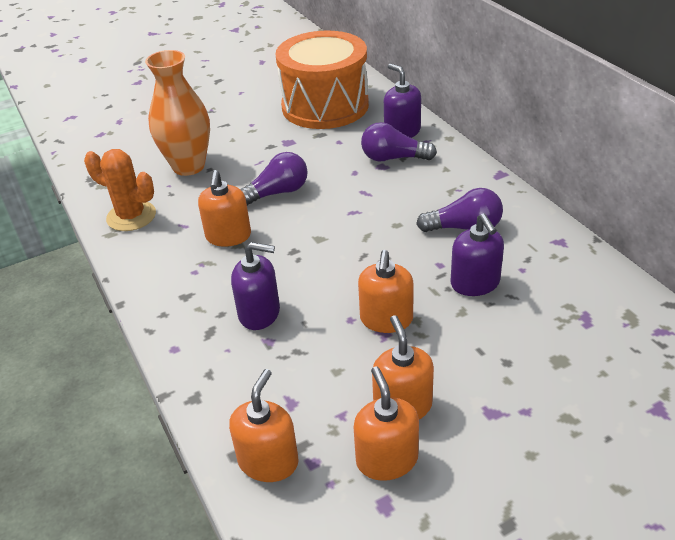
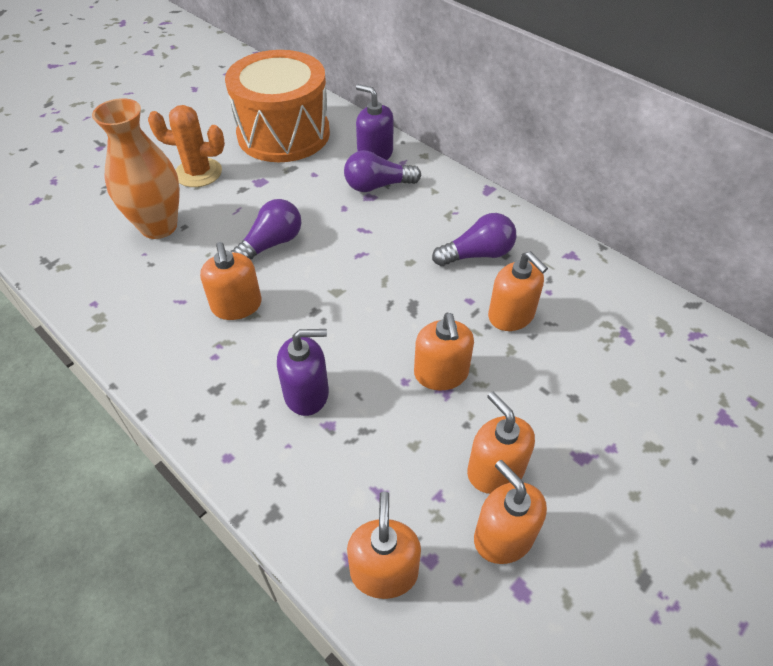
camera: 20 degrees left, 10 degrees up
(131, 216) = (114, 300): orange cactus -> orange cactus (198, 173)
(475, 283) = (511, 315): purple soap dispenser -> orange soap dispenser

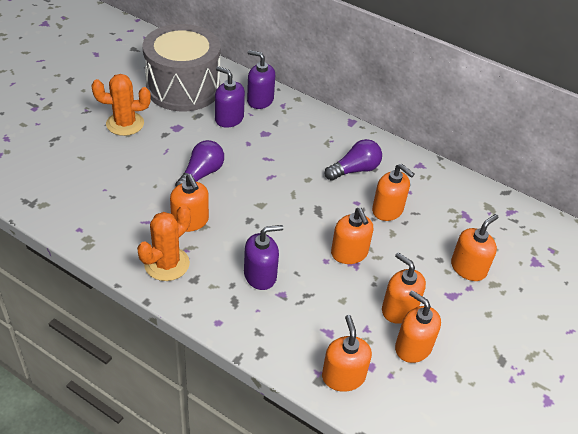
camera: 15 degrees left, 5 degrees down
(159, 226) = (108, 168): orange vase -> none
(187, 362) = (167, 264): none -> orange cactus
(283, 134) = (183, 88): orange drum -> grey drum
(329, 175) = (229, 119): none -> purple soap dispenser
(377, 186) = (269, 125): purple light bulb -> none
(615, 416) = (468, 268): none -> orange soap dispenser

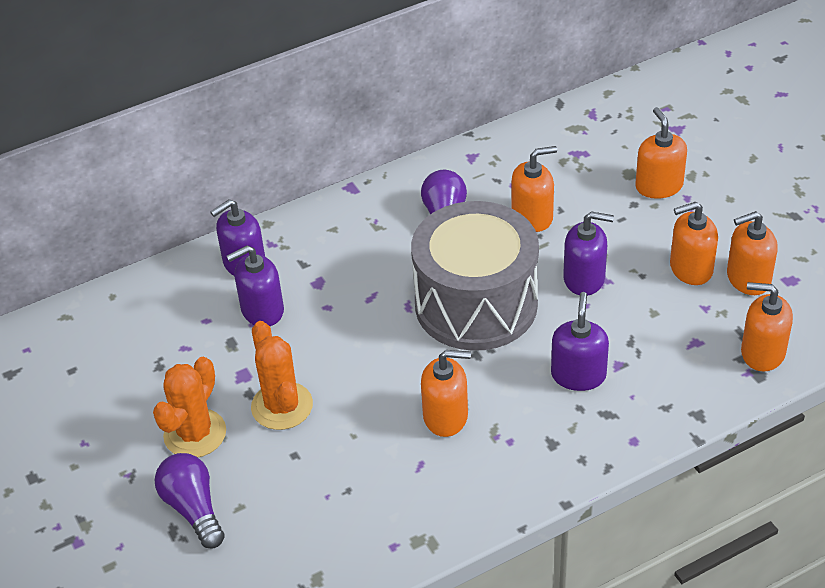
camera: 55 degrees left, 0 degrees up
(167, 264) = (511, 464): orange cactus -> orange cactus (282, 406)
(183, 88) = (156, 341): grey drum -> grey drum (476, 304)
(201, 174) = (361, 377): purple light bulb -> purple light bulb (193, 508)
(349, 253) = (584, 279): orange soap dispenser -> purple soap dispenser

